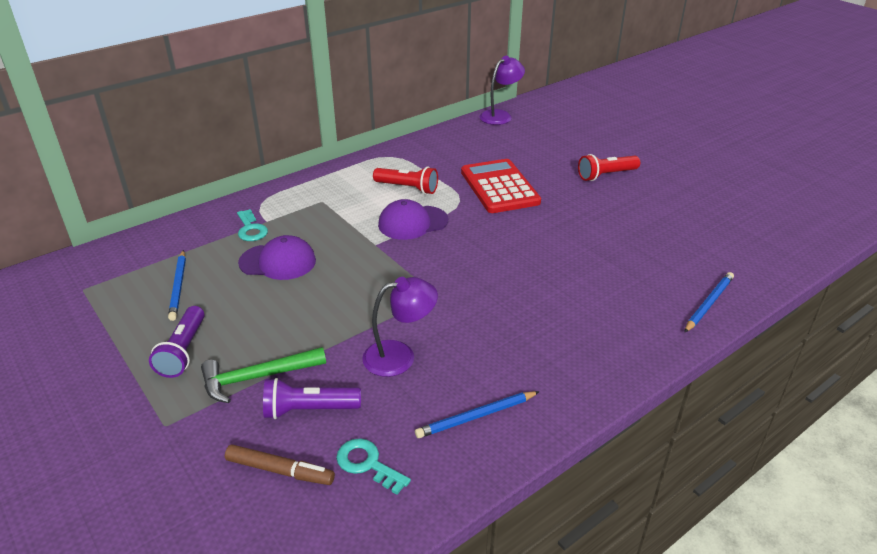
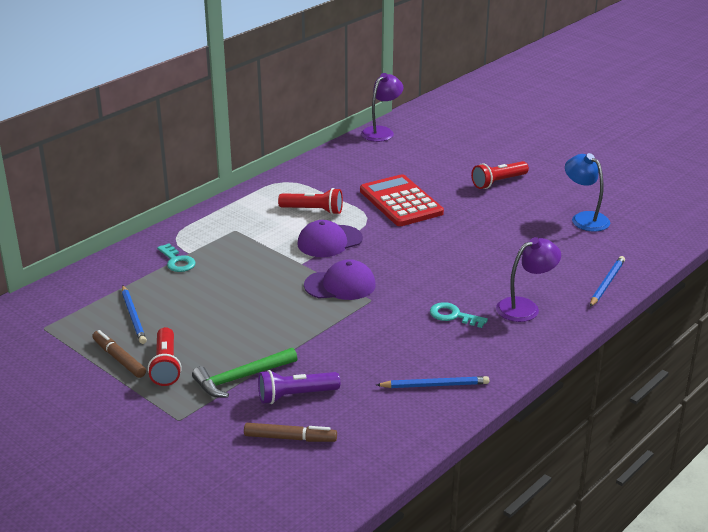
camera: 10 degrees left, 5 degrees down
(139, 336) = (119, 359): none -> brown marker
(184, 351) = (166, 366): purple flashlight -> red flashlight
(278, 262) = (216, 287): purple cap -> purple cap (340, 285)
(367, 464) = (358, 426): turquoise key -> turquoise key (453, 315)
(400, 356) = (357, 349): purple lamp -> purple lamp (525, 307)
(476, 417) = (435, 385): blue pencil -> blue pencil turned 150 degrees counterclockwise
(693, 223) = (584, 218): none -> blue lamp

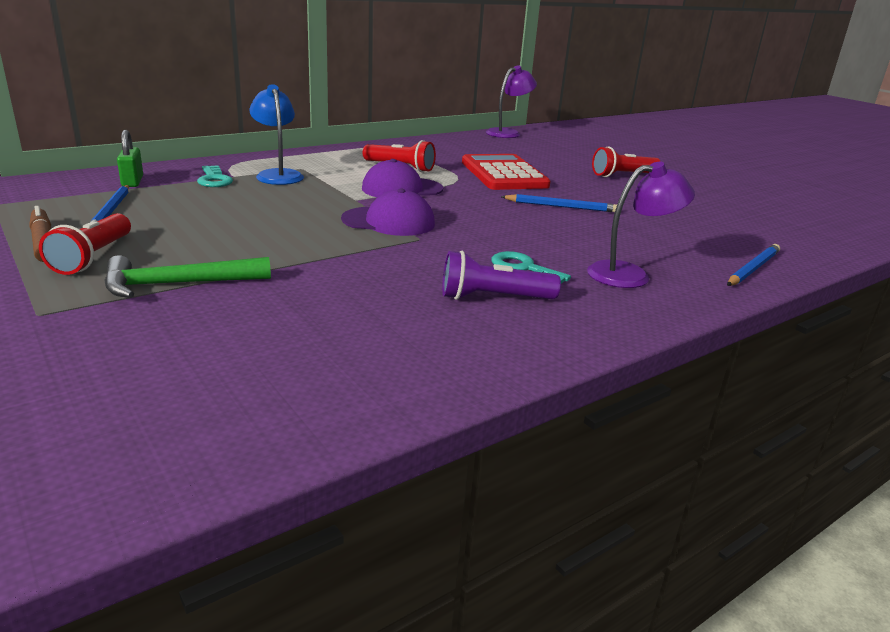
camera: 10 degrees right, 5 degrees down
(117, 278) = (132, 181): none -> green padlock
(290, 438) = (178, 365): brown marker -> none
(295, 396) = (236, 315): purple flashlight -> purple flashlight (493, 298)
(435, 385) = (458, 336): blue pencil -> blue pencil (561, 206)
(584, 218) = (725, 212): blue lamp -> blue lamp (278, 175)

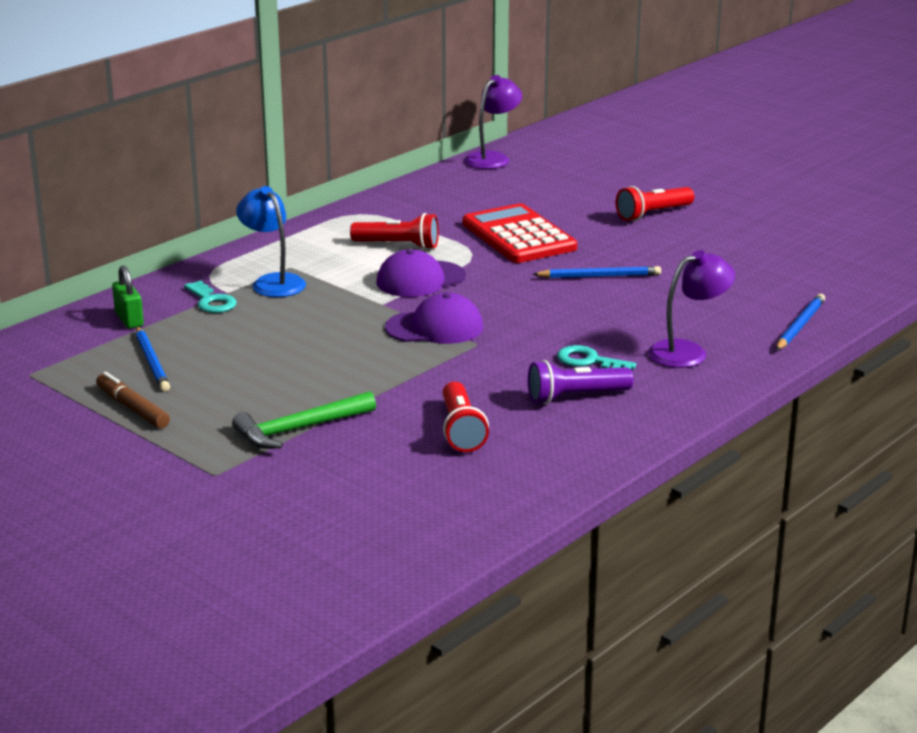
camera: 10 degrees left, 0 degrees up
(93, 257) = (197, 416): red flashlight -> red flashlight (461, 430)

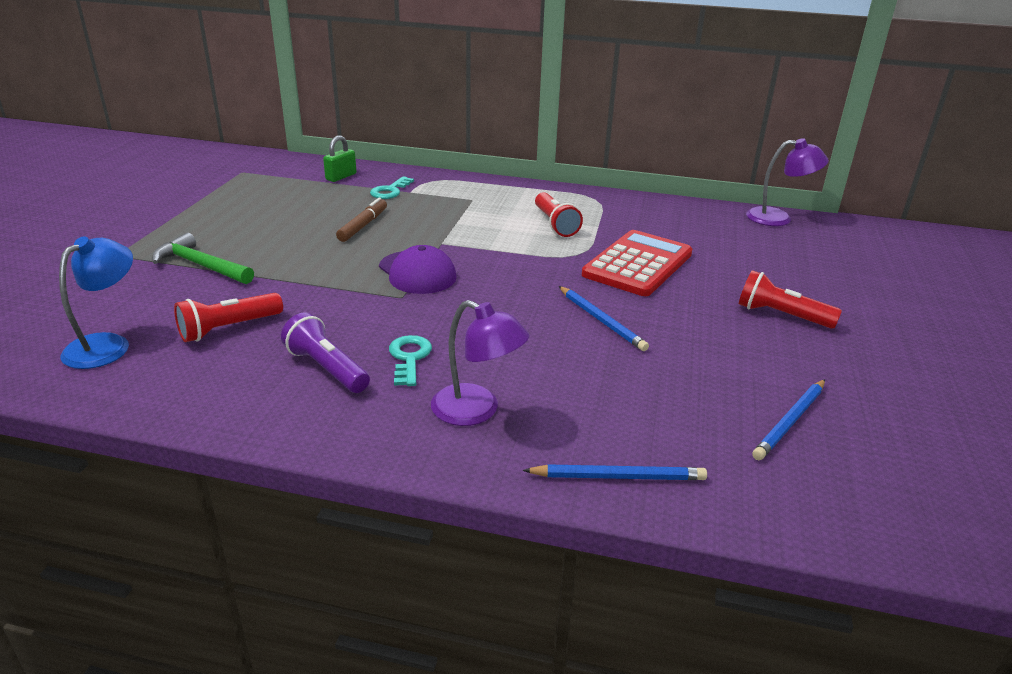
camera: 60 degrees right, 5 degrees up
(132, 408) = (209, 208): brown marker -> brown marker (363, 225)
(152, 362) = (282, 197): blue pencil -> blue pencil (790, 421)
(273, 282) = (441, 200): blue lamp -> blue lamp (107, 345)
(420, 279) = (502, 246): purple cap -> none

